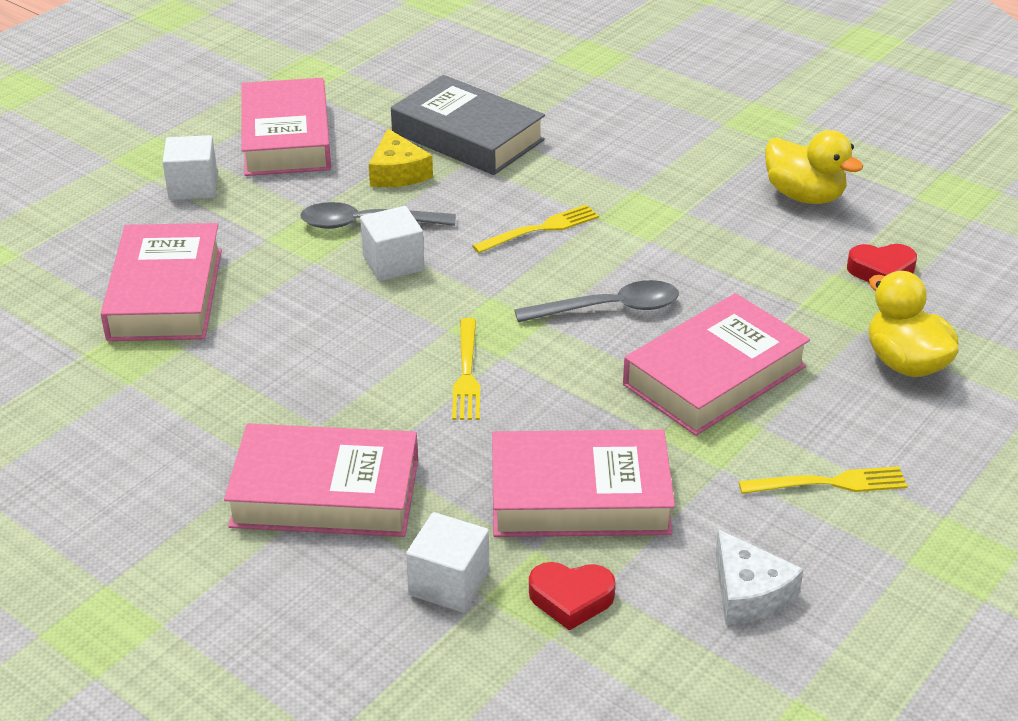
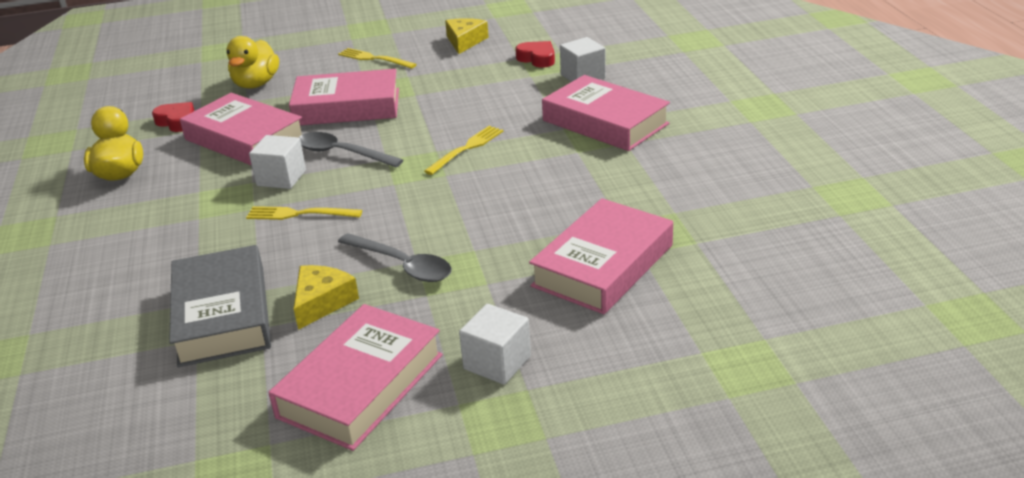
camera: 140 degrees left, 5 degrees down
(393, 263) = (423, 227): white cube -> white cube (281, 178)
(580, 496) = (485, 85): pink book -> pink book (245, 139)
(749, 593) = (465, 41): white cheese -> yellow cheese

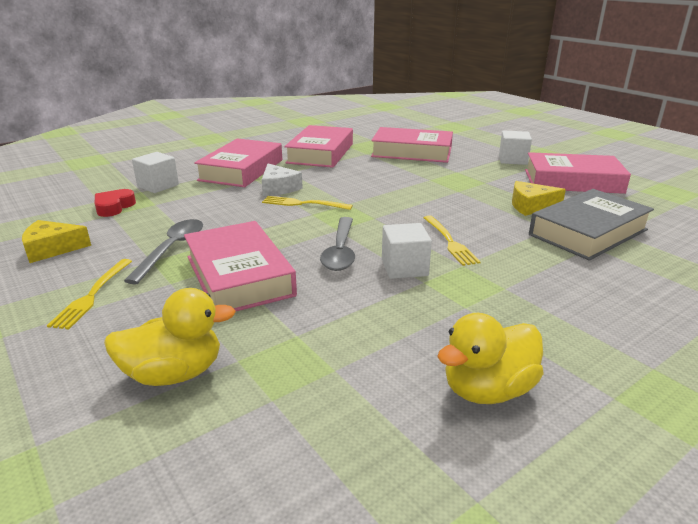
camera: 115 degrees left, 5 degrees down
(177, 121) = (322, 406): red heart -> none
(245, 139) = (342, 319): pink book -> pink book (320, 153)
(402, 265) = (467, 193): grey spoon -> grey spoon (172, 249)
(525, 139) = (278, 188): none -> white cheese

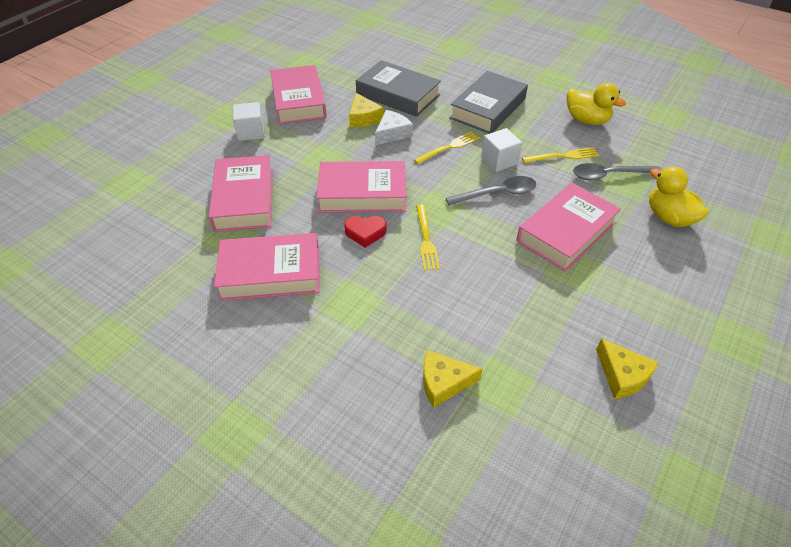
camera: 110 degrees left, 20 degrees up
(92, 295) = (649, 297): yellow fork -> yellow fork (563, 156)
(114, 207) = (518, 388): red heart -> red heart (365, 233)
(158, 186) = (443, 382): white cube -> yellow cheese
(172, 249) = (561, 288): grey spoon -> grey spoon (609, 175)
(241, 170) = (358, 325): pink book -> pink book (362, 193)
(278, 188) = (397, 270): white cheese -> white cheese (392, 133)
(545, 291) = (488, 108): none -> grey book

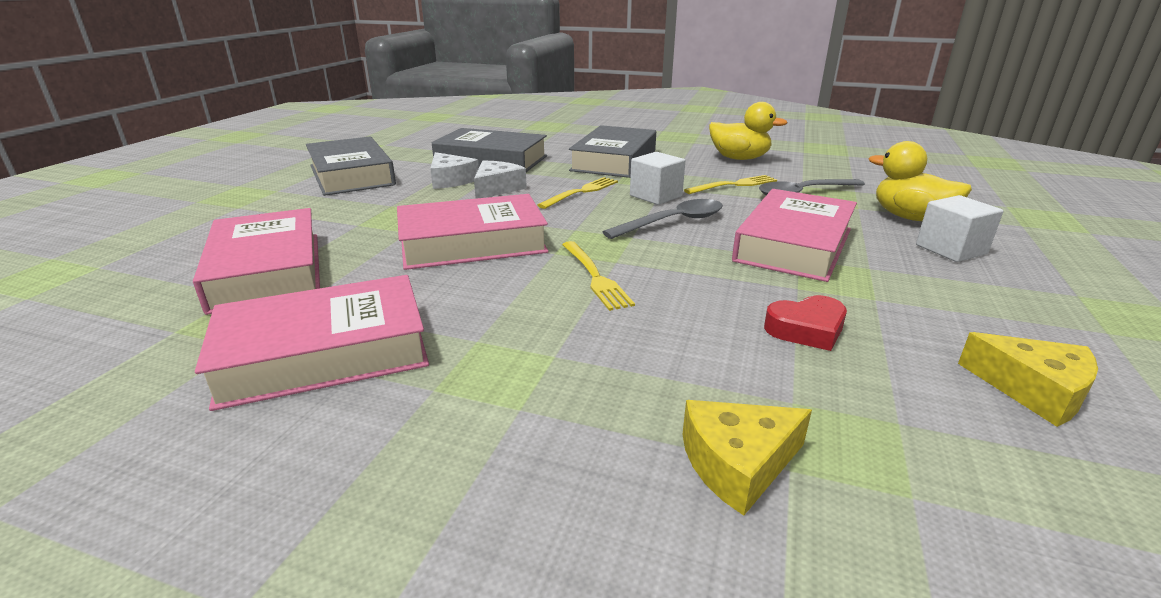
camera: 15 degrees left, 20 degrees down
(251, 132) = (278, 206): white cube -> white cube (951, 249)
(298, 100) = (351, 175): pink book -> grey book
(364, 118) = (451, 180): yellow cheese -> white cheese
(365, 233) = (491, 282): red heart -> red heart (806, 329)

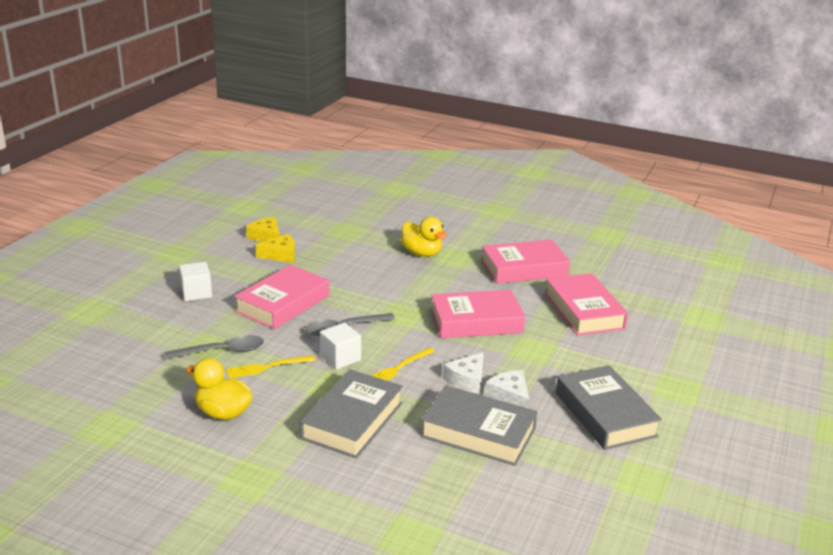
camera: 175 degrees left, 0 degrees up
(595, 277) = (407, 292): yellow fork -> none
(737, 464) = (382, 230): yellow cheese -> yellow cheese (281, 255)
(806, 329) = (324, 261): red heart -> none
(910, 217) = (180, 319): yellow duck -> yellow duck (422, 253)

